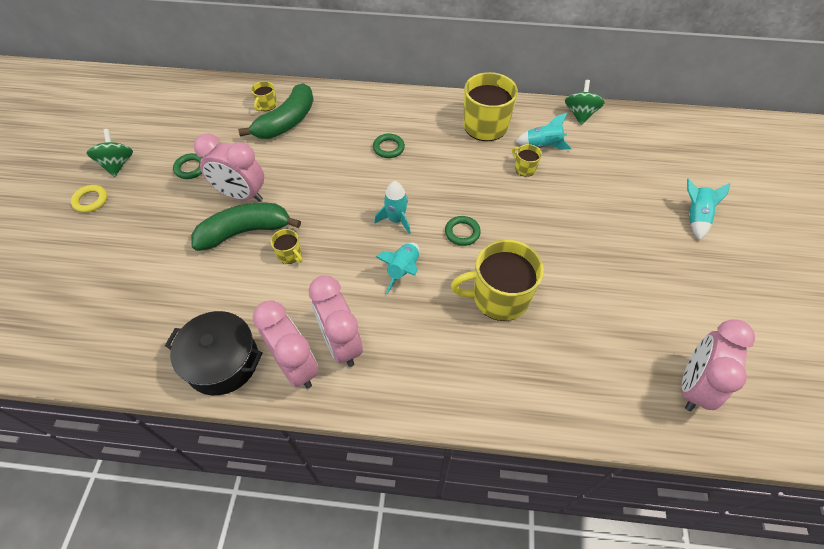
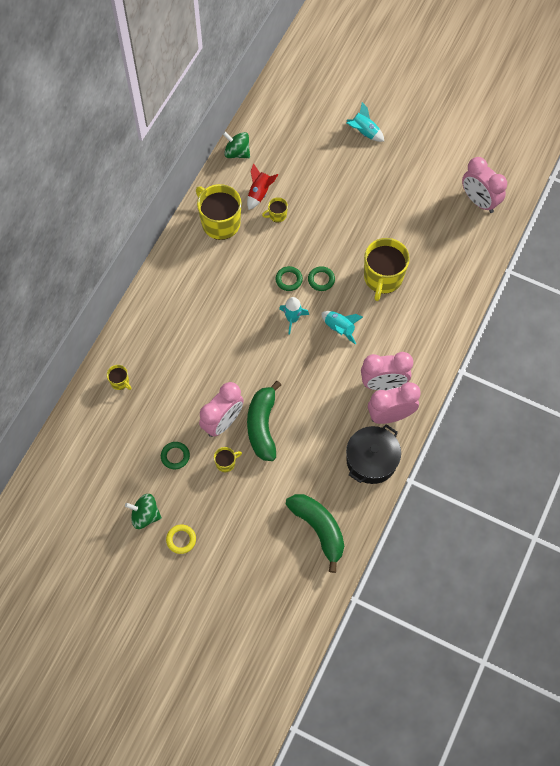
camera: 70 degrees left, 10 degrees up
(286, 122) = (150, 370): green banana -> green banana (319, 529)
(289, 255) = (297, 399): yellow mug -> yellow mug (226, 463)
(388, 148) = (215, 301): green ring -> green ring (289, 280)
(543, 146) = (259, 193): turquoise rocket -> red rocket

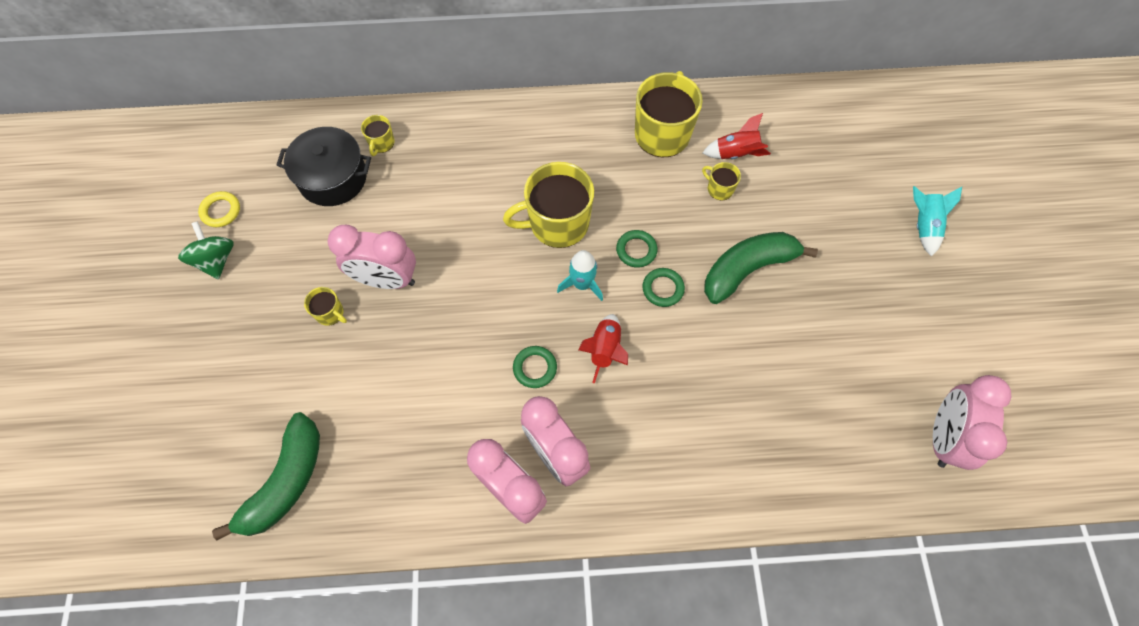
camera: 60 degrees right, 0 degrees up
(175, 456) = (312, 251): green ring -> green ring (535, 368)
(181, 539) = (199, 317): yellow ring -> yellow ring (221, 211)
(237, 152) = (773, 101): green spinning top -> none
(262, 426) = (405, 329): green banana -> green banana (747, 269)
(339, 328) = (605, 350): turquoise rocket -> red rocket
(371, 460) = (426, 500): black pot -> black pot (333, 178)
(383, 278) = (720, 366): yellow mug -> yellow mug (557, 223)

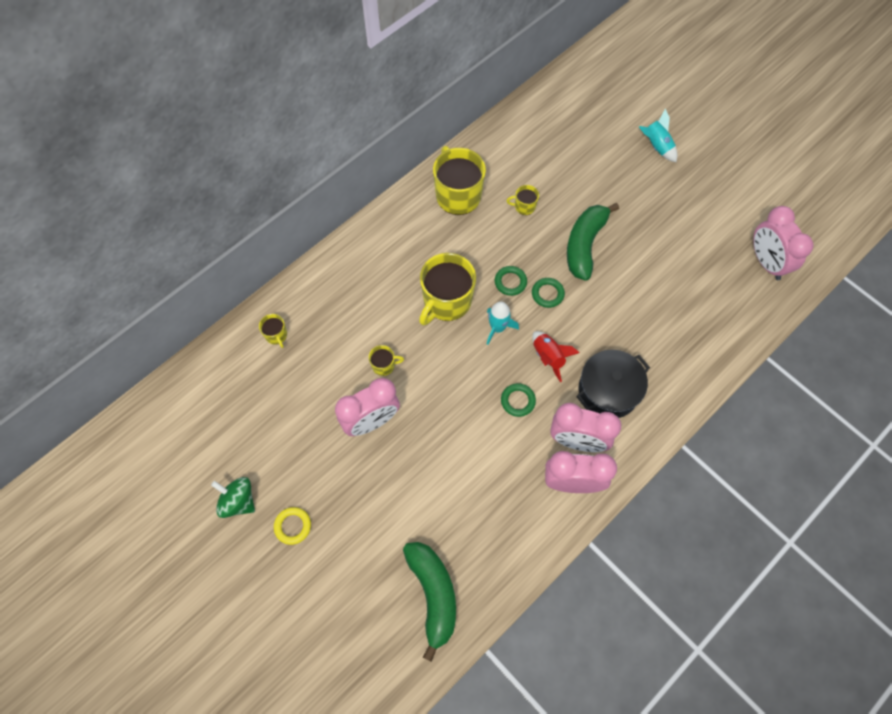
camera: 40 degrees left, 0 degrees up
(221, 211) = (206, 467): yellow ring -> yellow ring (293, 526)
(330, 313) = (355, 471): yellow mug -> yellow mug (384, 365)
(333, 178) = (265, 384): black pot -> black pot (608, 390)
(736, 154) = (514, 177): red rocket -> none

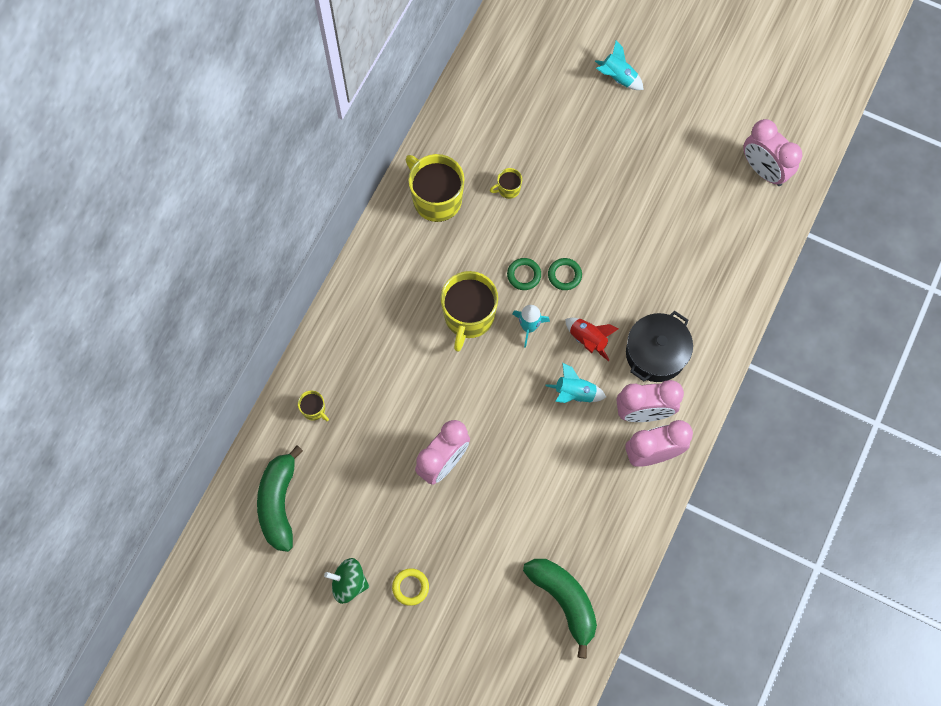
camera: 20 degrees left, 5 degrees up
(384, 365) = (433, 403): yellow mug -> none
(518, 401) = (574, 393): green ring -> turquoise rocket
(584, 245) = (582, 211): green banana -> green banana (279, 503)

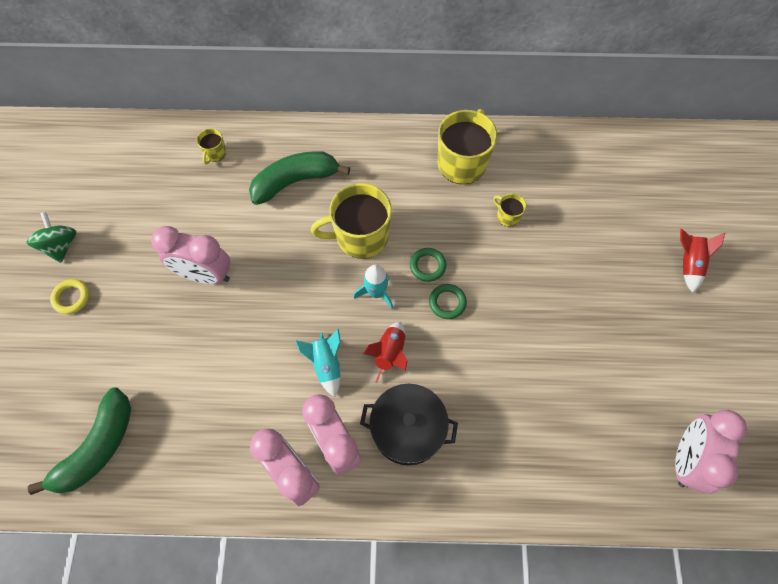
camera: 65 degrees right, 5 degrees down
(279, 503) = (119, 163): green banana -> green banana (295, 181)
(617, 77) = (688, 264): turquoise rocket -> red rocket

